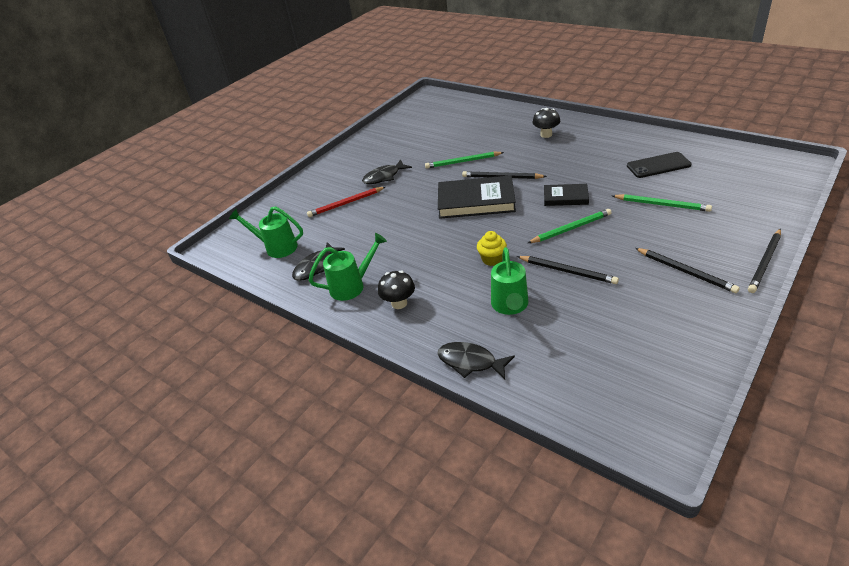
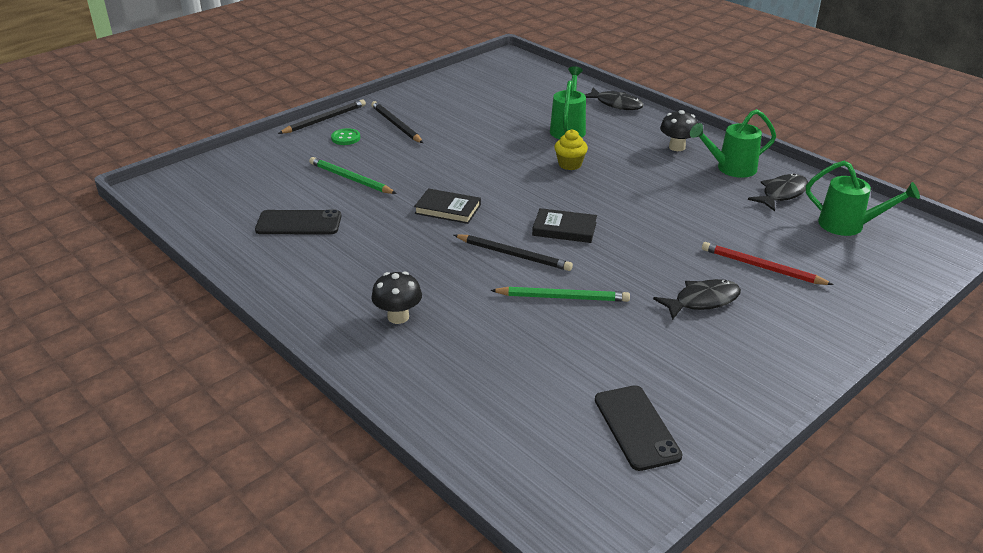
camera: 175 degrees left, 5 degrees down
(346, 203) = (762, 267): red pencil -> red pencil turned 135 degrees counterclockwise
(415, 123) = (636, 427): none -> black phone
(476, 201) = (564, 229): black book -> black book, size x0.56
(567, 271) = (499, 142): black pencil -> none
(571, 228) = (468, 176): green pencil -> none
(715, 244) = (345, 138): none -> green button

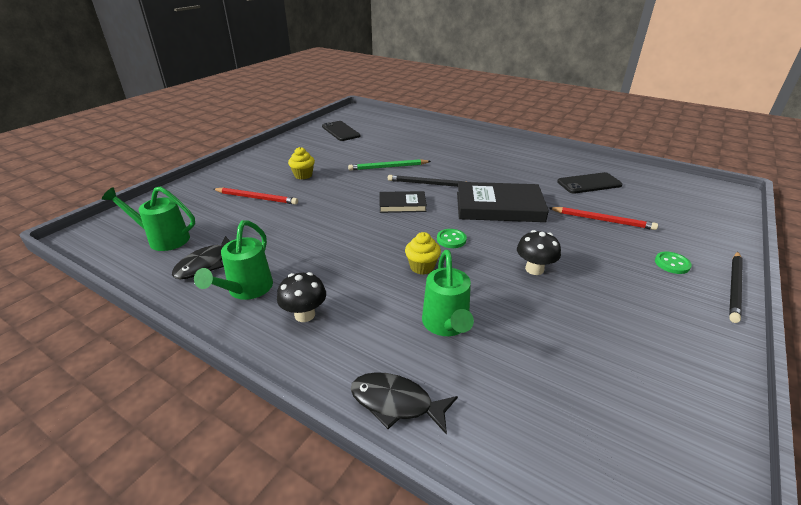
camera: 165 degrees right, 0 degrees up
(350, 179) = (602, 220): green pencil -> red pencil
(396, 125) = (649, 293): black pencil -> none
(398, 317) = (472, 150): black mushroom -> black mushroom (534, 269)
(448, 209) = (499, 207): black book -> black book, size x1.80
(528, 182) = (451, 239): none -> green button
(702, 301) = (303, 175): black fish -> yellow cupcake
(731, 168) = (247, 290): green watering can -> green watering can turned 135 degrees clockwise

